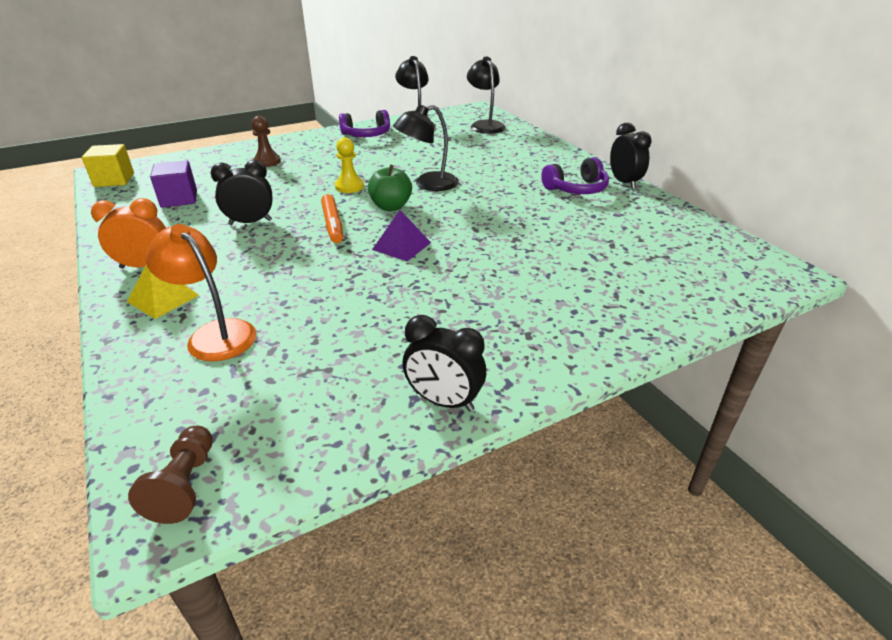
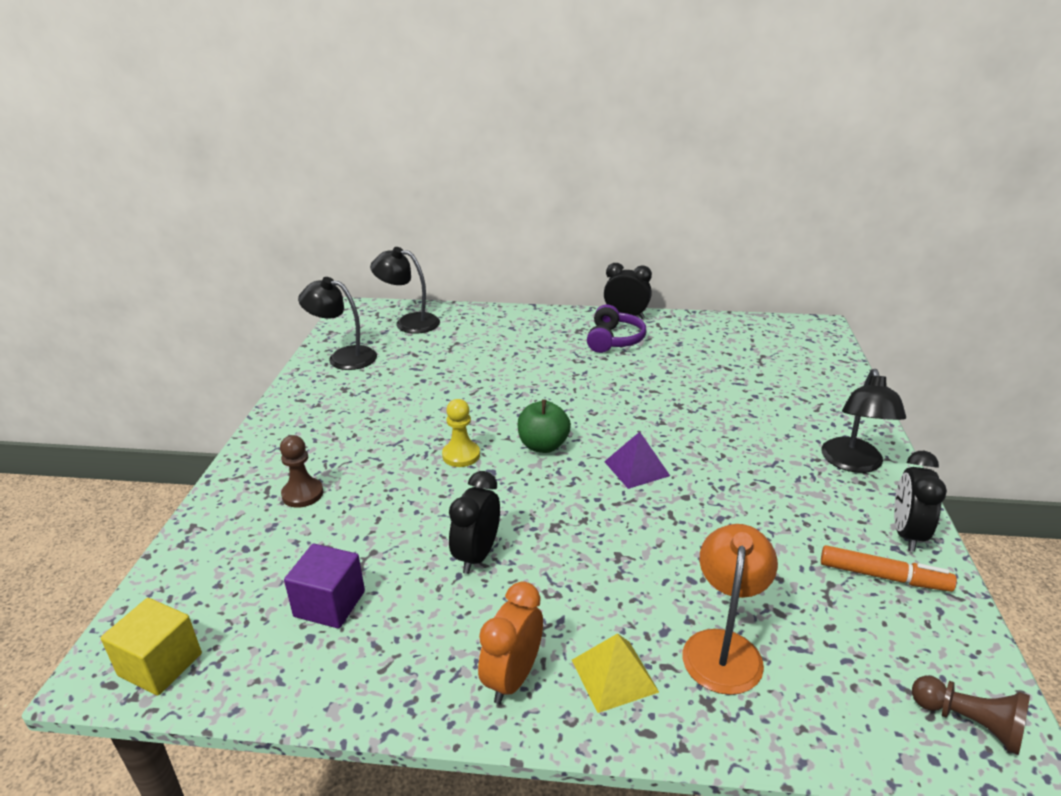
camera: 55 degrees left, 5 degrees down
(214, 334) = (724, 647): orange lamp -> orange lamp turned 120 degrees clockwise
(333, 224) = (546, 496): orange marker -> orange marker (883, 576)
(366, 135) = (325, 397): purple headphones -> none
(428, 184) = (514, 406): black lamp -> black lamp (853, 463)
(444, 401) = (906, 534): black clock -> black clock turned 135 degrees clockwise

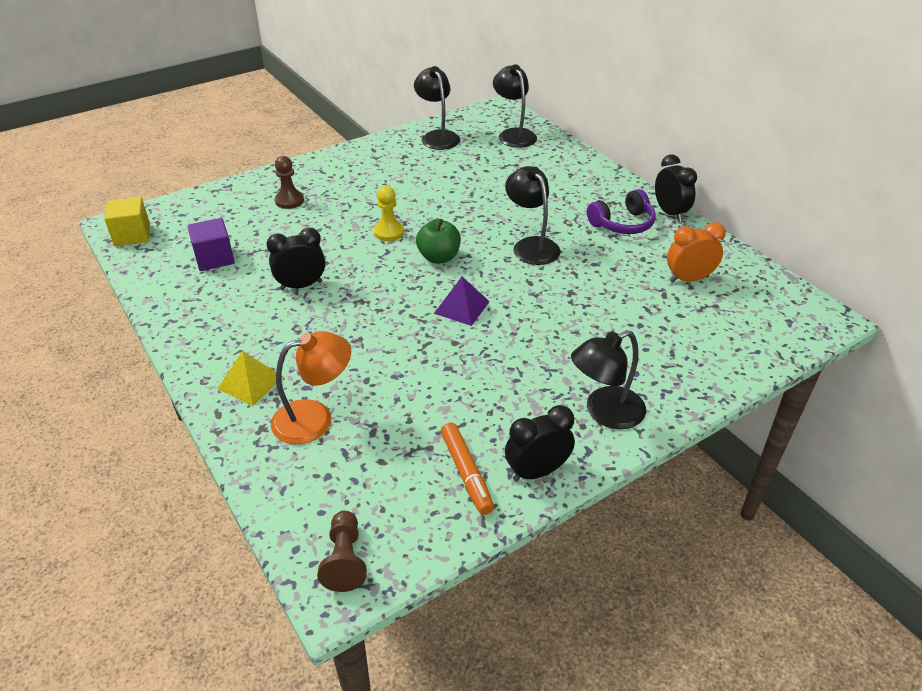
camera: 50 degrees right, 10 degrees up
(512, 678) = (216, 346): orange clock -> orange clock (688, 279)
(589, 392) = (531, 245): none -> black lamp

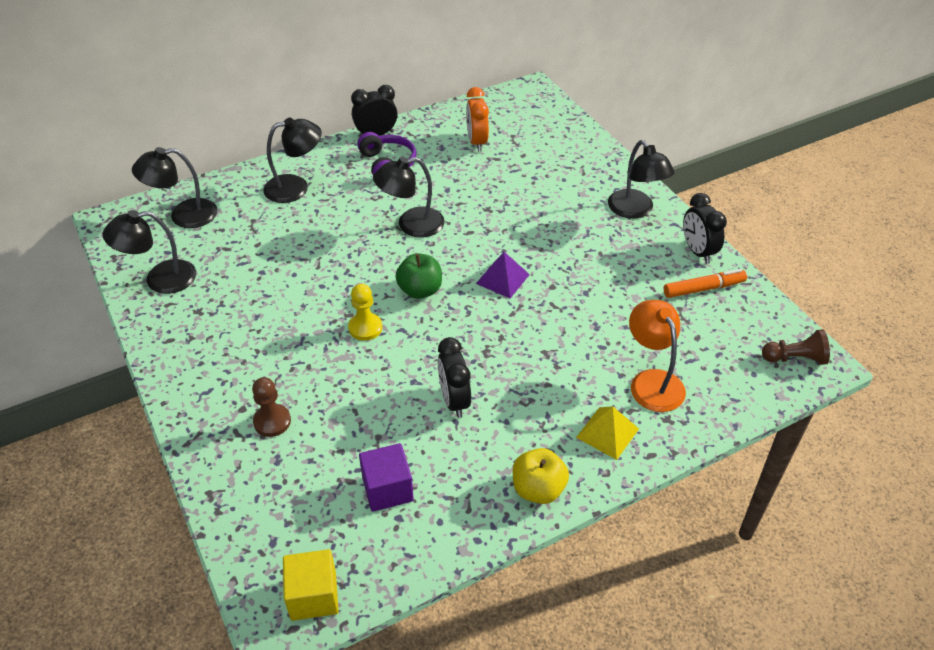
camera: 85 degrees left, 5 degrees up
(195, 338) = (538, 489): none -> yellow apple
(567, 179) = (296, 187): none -> black lamp

